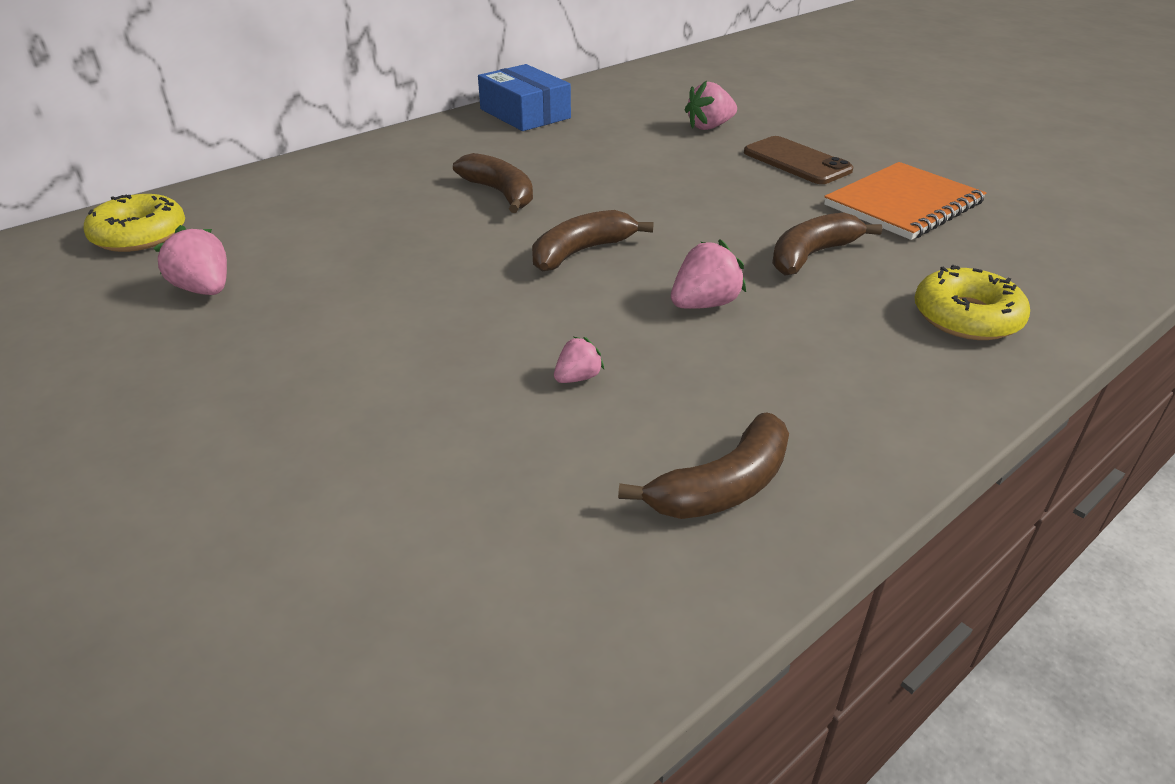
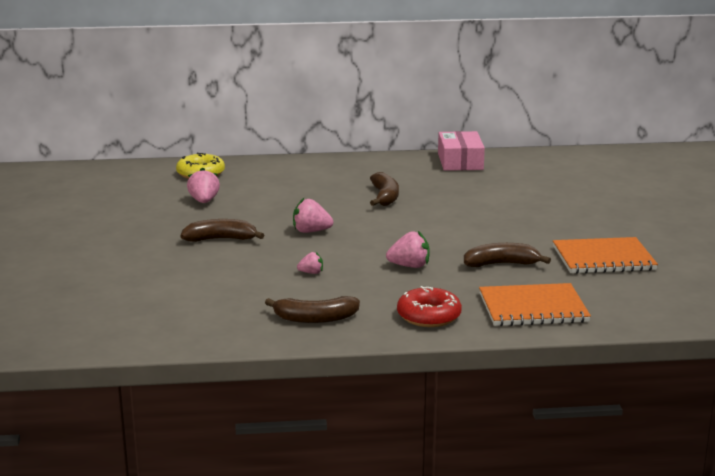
camera: 35 degrees right, 15 degrees down
(525, 114) = (460, 161): blue box -> pink box
(581, 252) = (385, 231): brown banana -> brown banana (221, 239)
(709, 127) = (561, 193): pink strawberry -> pink strawberry (311, 231)
(796, 161) = (581, 223): brown phone -> none
(873, 394) = (429, 316): none -> red donut
(966, 317) = (533, 308): yellow donut -> orange notebook

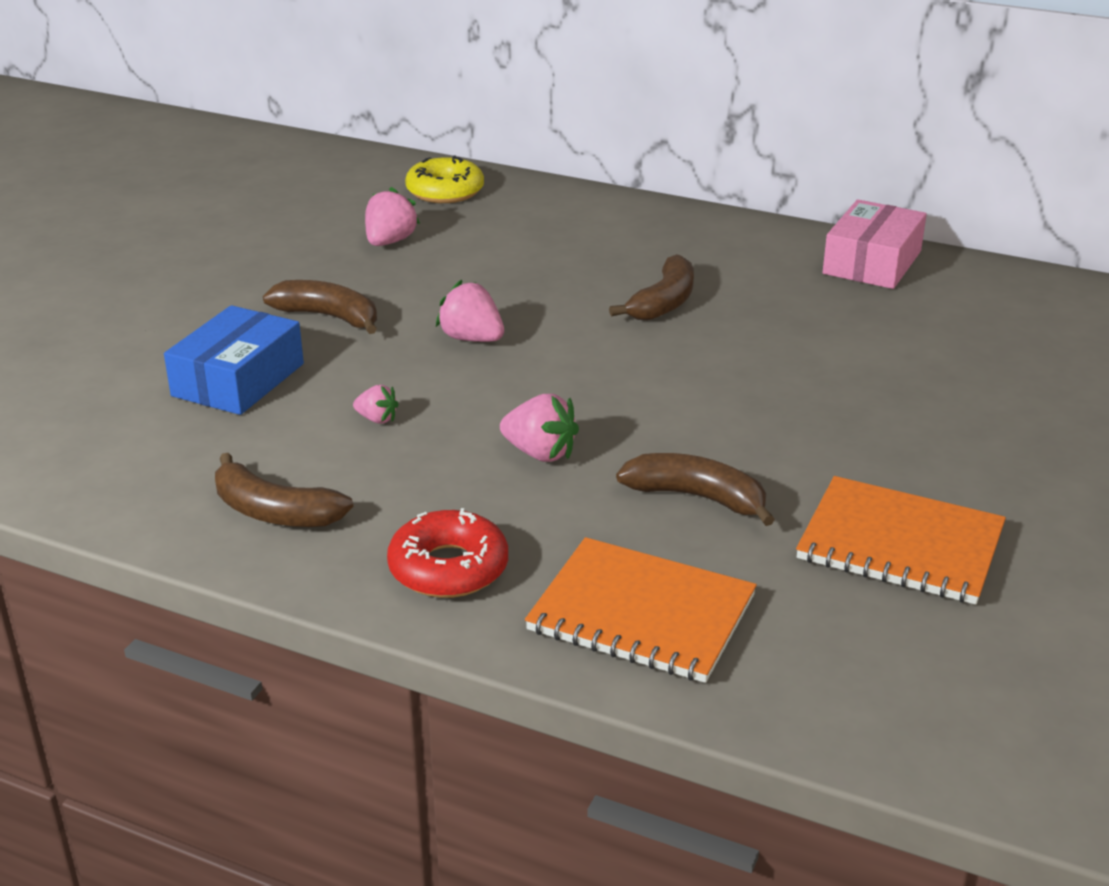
camera: 30 degrees right, 10 degrees up
(213, 275) = (238, 380): none -> blue box

